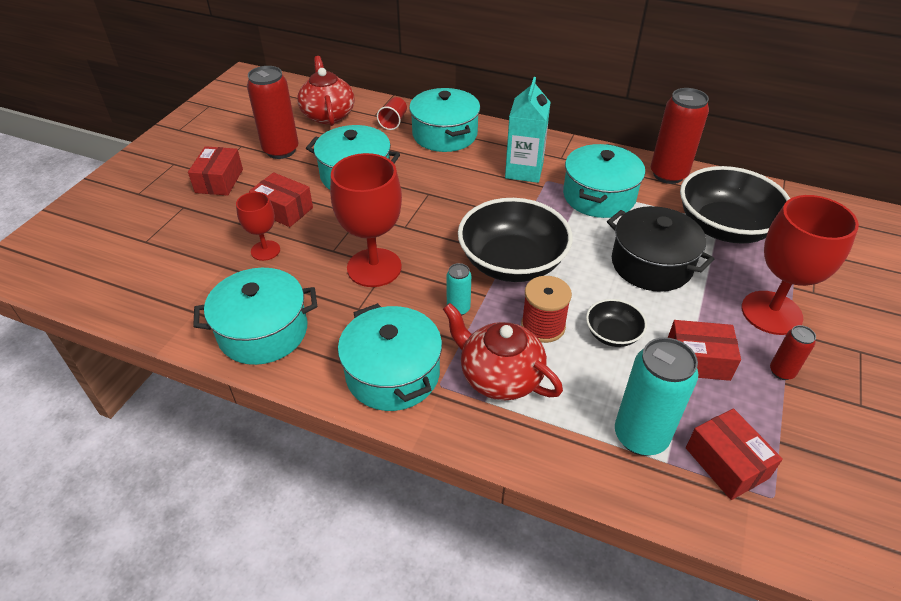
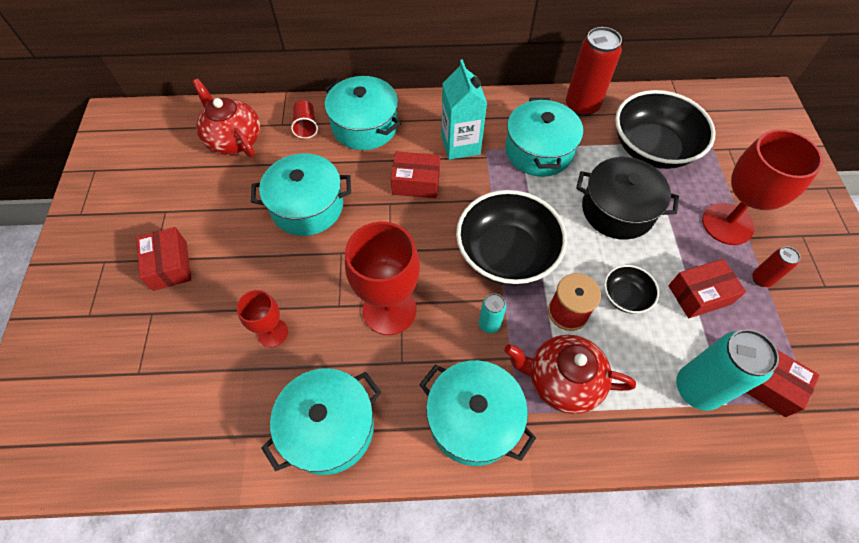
camera: 25 degrees left, 15 degrees up
(281, 150) = (212, 202): red can -> none
(284, 210) = (261, 276): red box -> red box (416, 183)

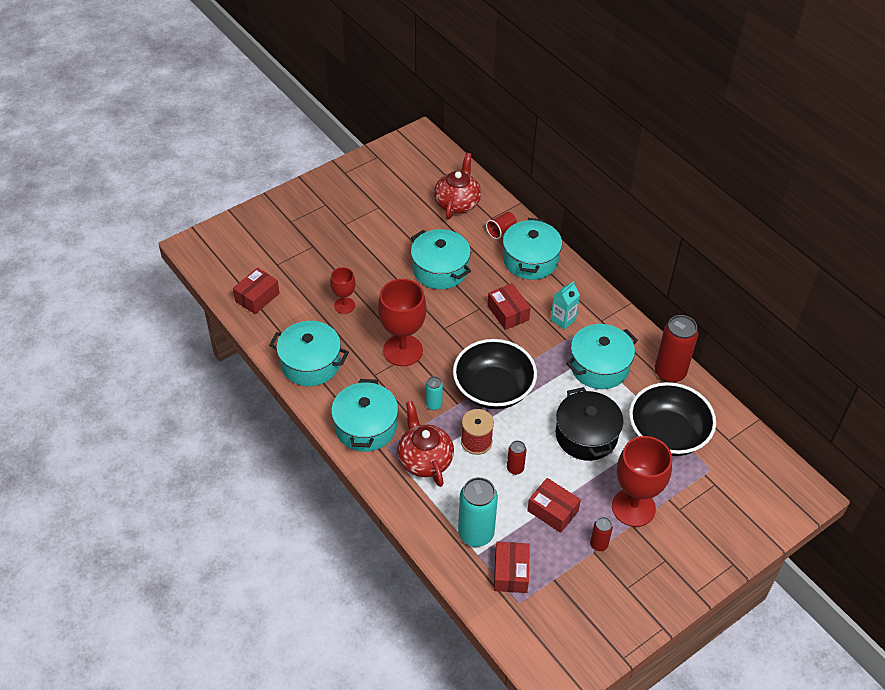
camera: 55 degrees right, 10 degrees down
(170, 265) = (347, 234): red box -> red box (257, 297)
(460, 145) = (563, 320): turquoise carton -> turquoise carton, size x0.66
(625, 296) = (515, 468): black bowl -> red can

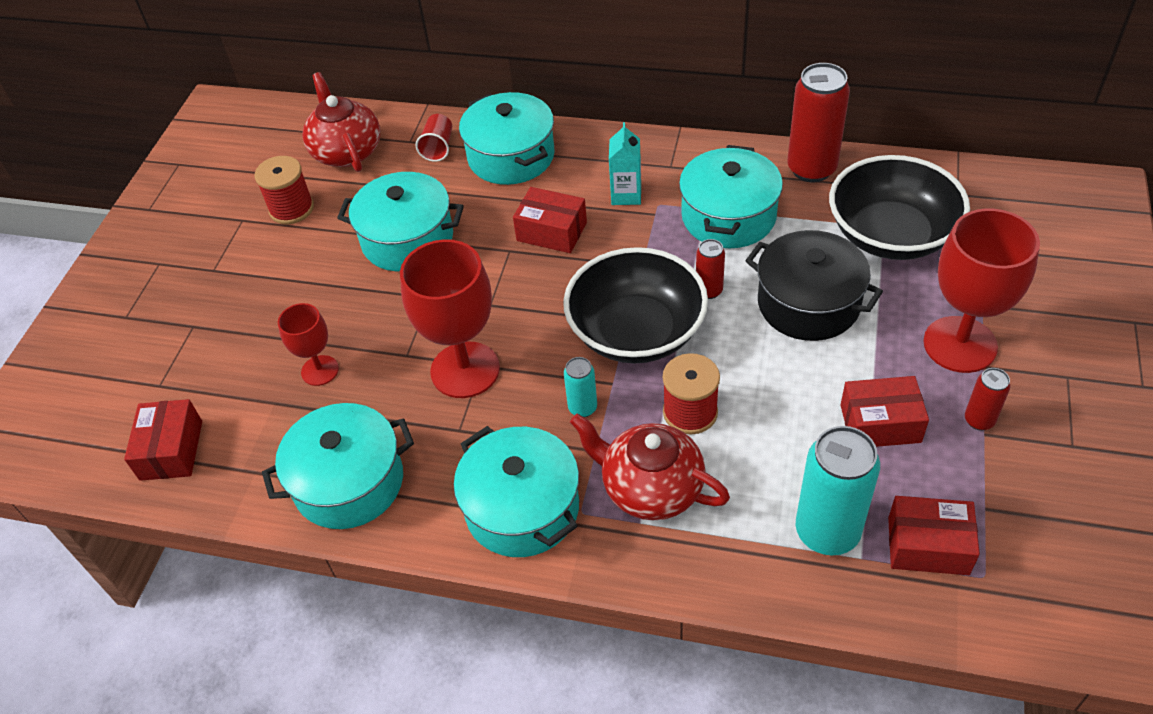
camera: 35 degrees left, 0 degrees up
(405, 217) = (291, 209): none -> red spool
(510, 573) = (928, 546): red box -> red box turned 45 degrees counterclockwise
(515, 468) = (775, 408): red can -> red can (709, 291)

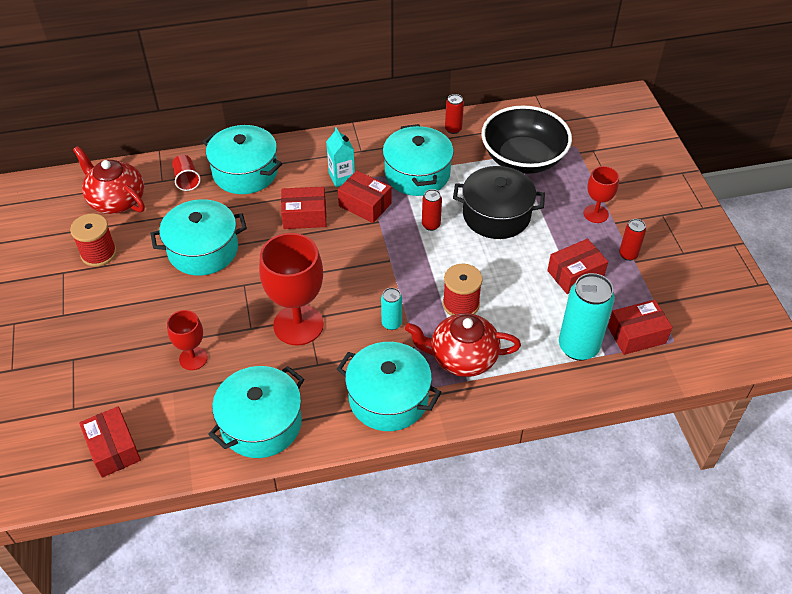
camera: 30 degrees left, 0 degrees up
(636, 238) = (365, 205): none -> red box
(636, 332) = (399, 265): black bowl -> none
(811, 169) = (453, 129): red can -> red can, size x0.50
(960, 344) = (596, 214): red goblet -> red goblet, size x0.55

